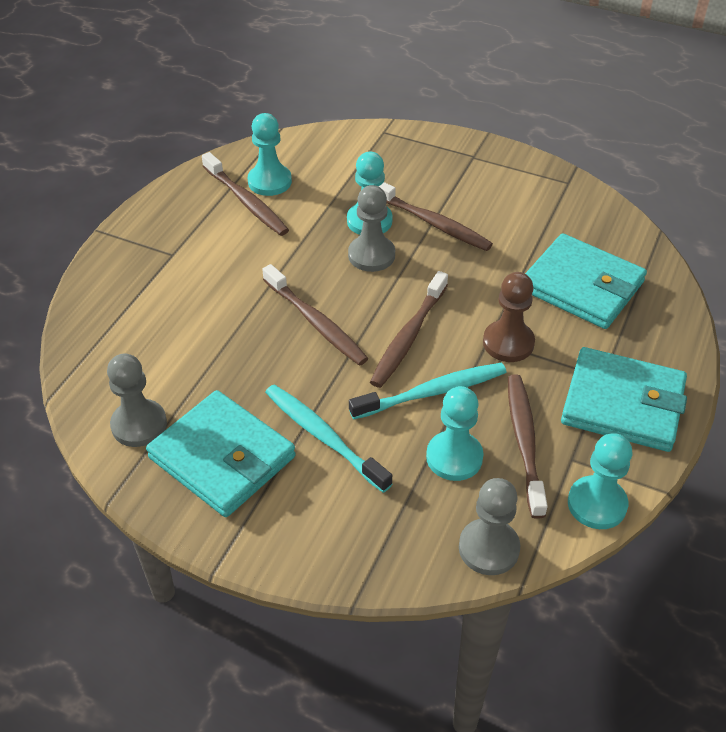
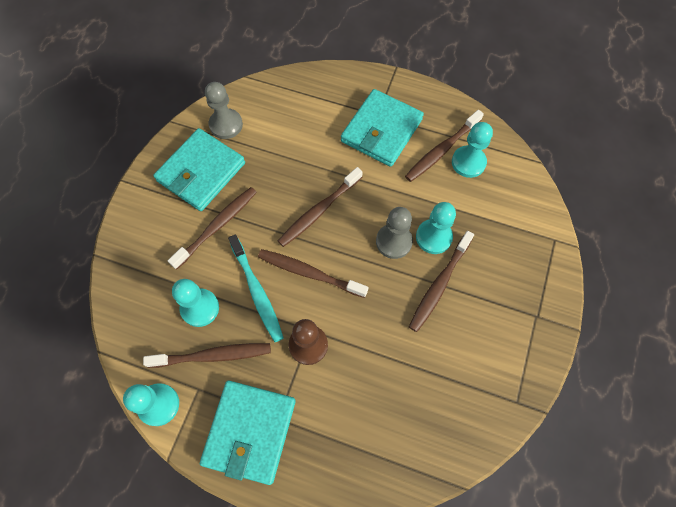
camera: 85 degrees right, 20 degrees up
(323, 436) = (217, 226): turquoise toothbrush -> brown toothbrush
(488, 548) = (127, 331): grey pawn -> none
(582, 286) = (378, 407): turquoise wallet -> turquoise wallet (381, 130)

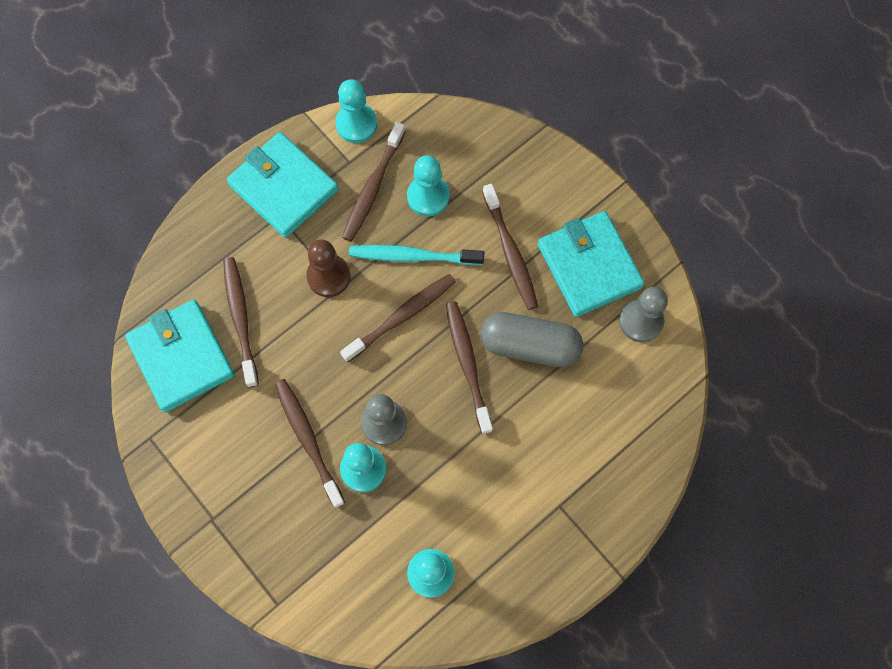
camera: 120 degrees right, 5 degrees up
(282, 180) = (530, 346): none -> grey capsule
(381, 130) = (534, 496): turquoise wallet -> turquoise wallet (181, 357)
(441, 150) = (465, 551): brown toothbrush -> brown toothbrush (241, 319)

